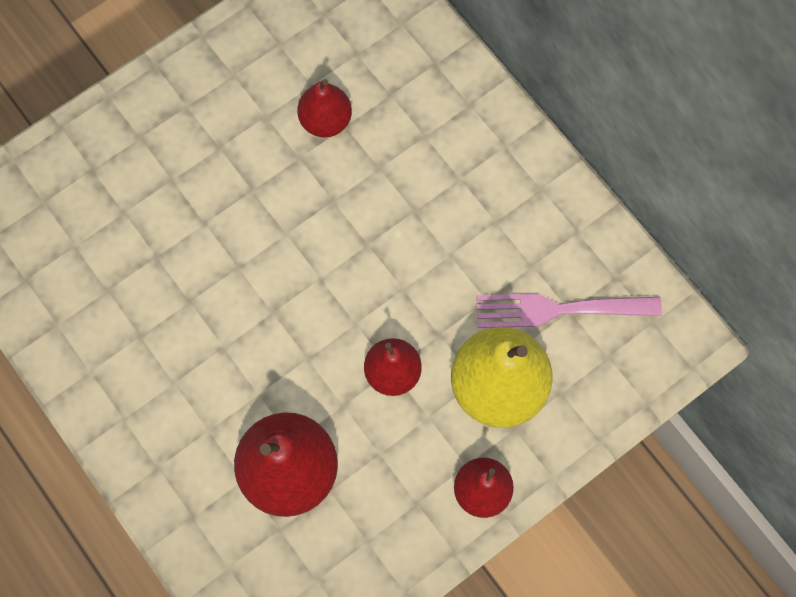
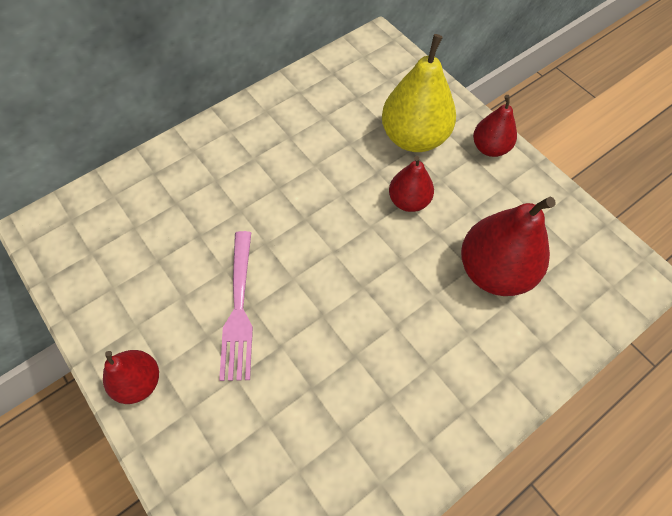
camera: 90 degrees left, 10 degrees down
(325, 120) = (193, 249): red pear -> red pear (139, 382)
(560, 309) = (356, 102): pink fork -> pink fork (238, 308)

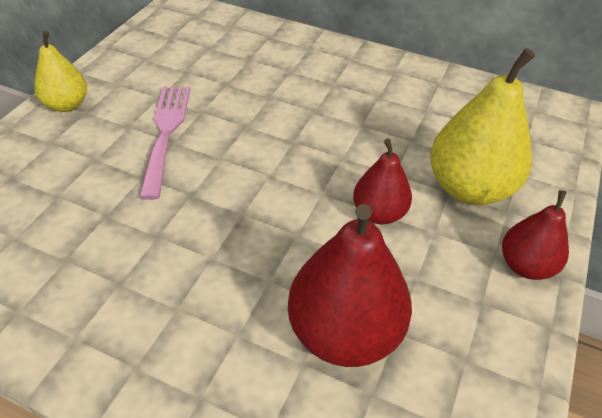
camera: 60 degrees right, 15 degrees down
(139, 382) = (67, 105): red pear -> yellow pear
(238, 308) = (166, 134): pink fork -> pink fork turned 120 degrees clockwise

